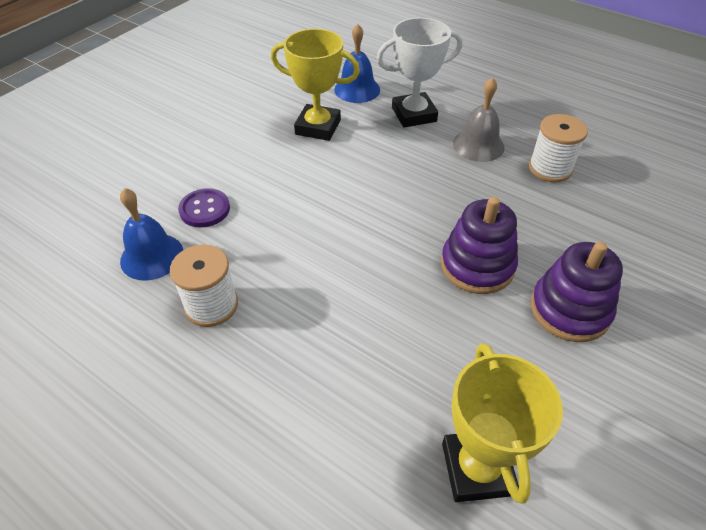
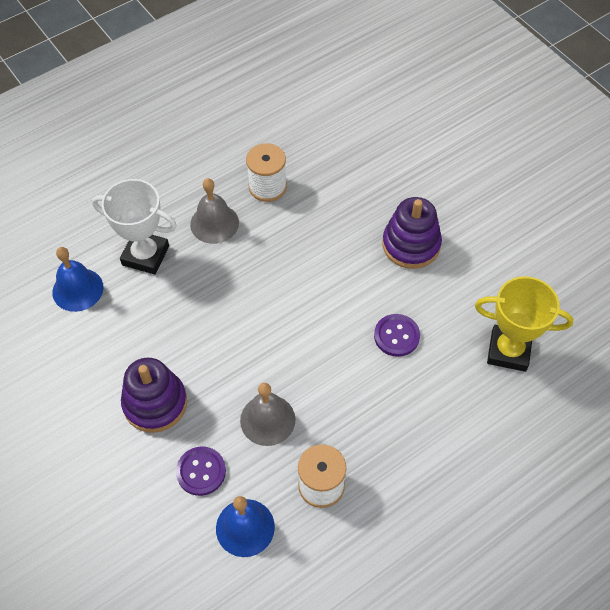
camera: 70 degrees left, 10 degrees up
(275, 241) = (267, 420): none -> grey bell
(318, 127) = (123, 343): yellow trophy -> none
(414, 114) = (145, 255): white trophy -> white trophy turned 75 degrees counterclockwise
(430, 327) = (396, 336): none -> purple button
(477, 266) = (351, 283): purple stacking toy -> purple stacking toy (155, 403)

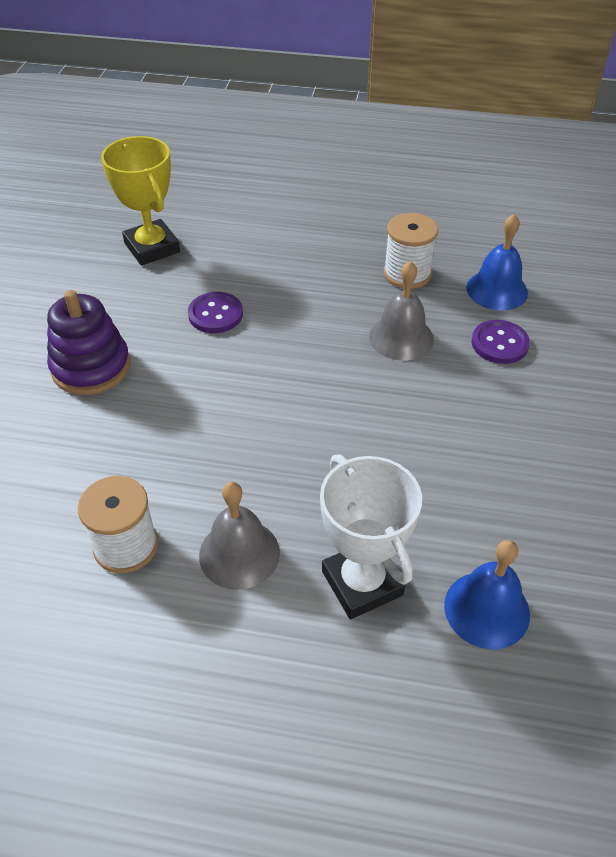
camera: 135 degrees left, 10 degrees down
(155, 403) = (495, 420): purple stacking toy -> none

